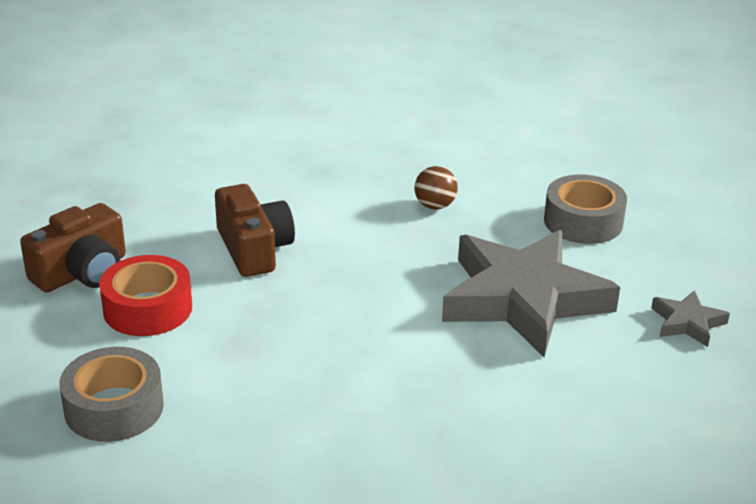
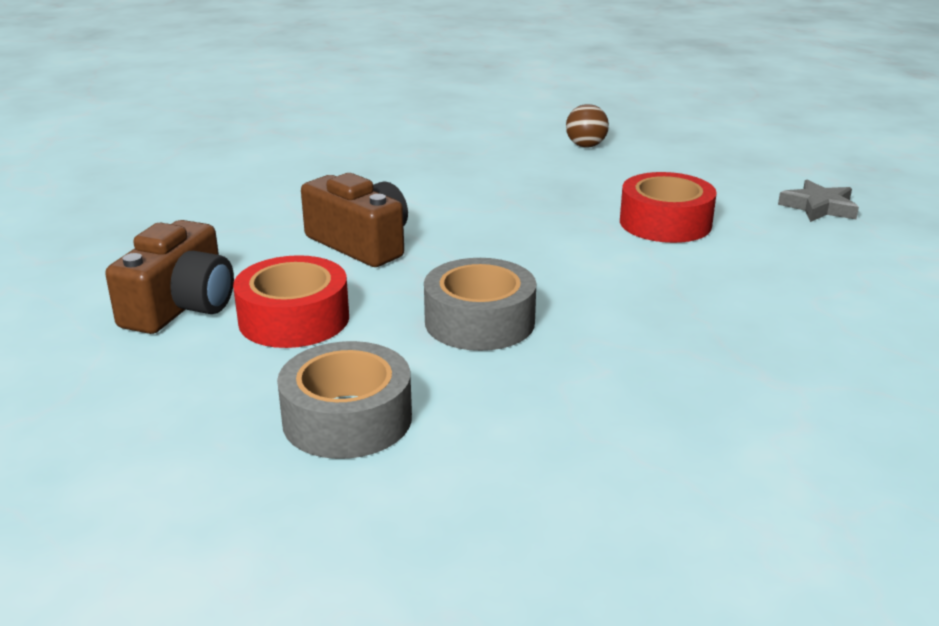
camera: 25 degrees left, 5 degrees down
(435, 206) = (504, 176): brown ball -> brown ball (586, 146)
(523, 299) = (665, 223): grey star -> red tape
(583, 221) = (647, 160): grey tape -> grey tape (479, 321)

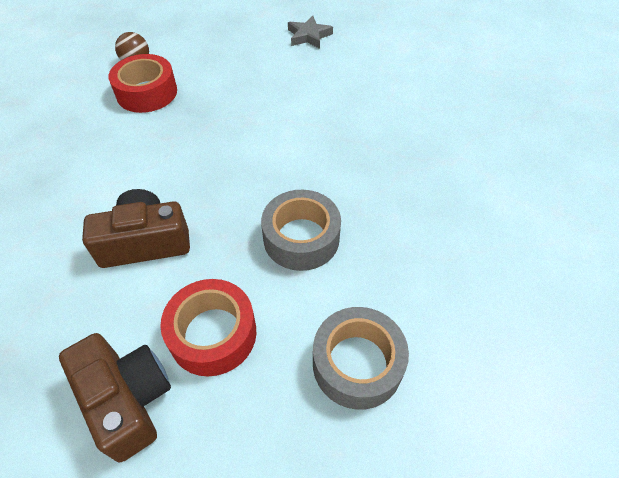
camera: 55 degrees left, 25 degrees up
(665, 223) = (267, 95): red tape -> red tape (147, 92)

